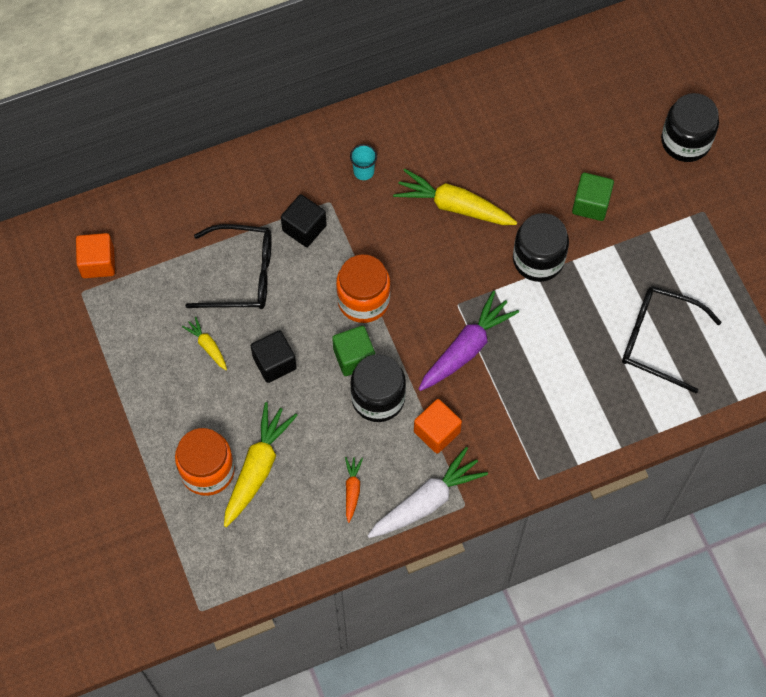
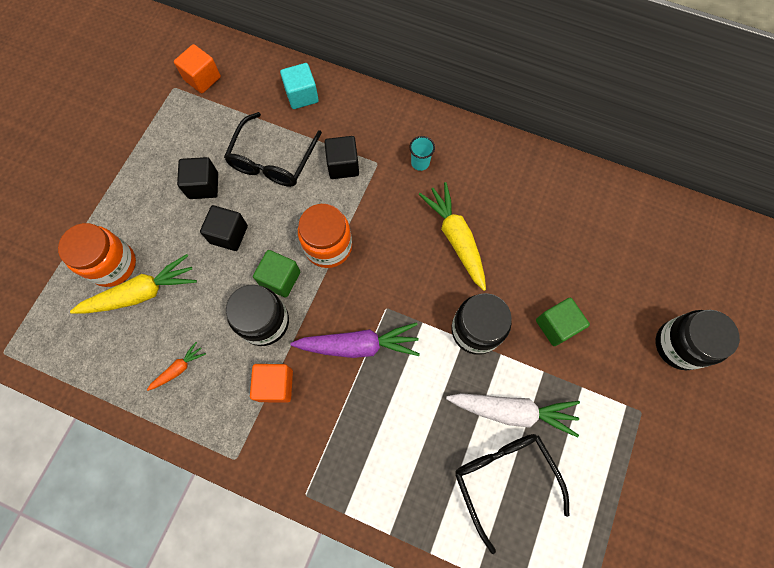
camera: 45 degrees right, 5 degrees up
(203, 201) = (302, 95): none -> turquoise cube
(207, 346) = (203, 186): yellow carrot -> black cube
(241, 274) = (273, 159): black glasses -> black glasses turned 60 degrees clockwise
(426, 501) = (214, 428): white carrot -> white carrot (512, 411)

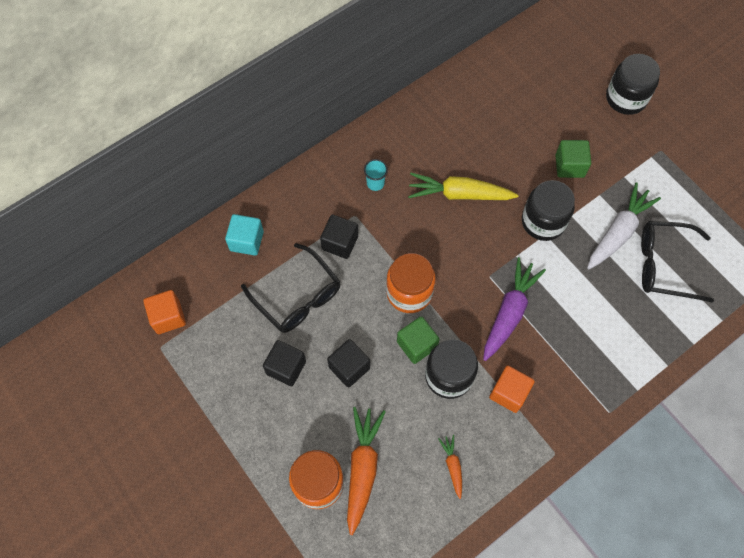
camera: 60 degrees left, 5 degrees down
(141, 293) = (362, 469): yellow carrot -> orange carrot

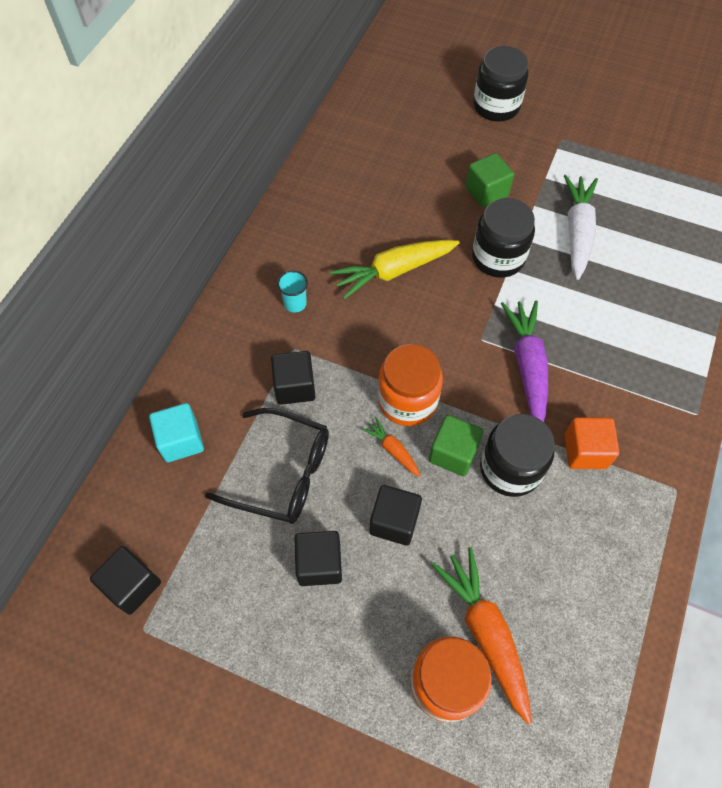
camera: 30 degrees left, 5 degrees down
(168, 317) = (132, 585): orange cube -> black cube
(452, 466) = (582, 568): orange carrot -> orange carrot (393, 450)
(665, 265) = (643, 241): black glasses -> none

